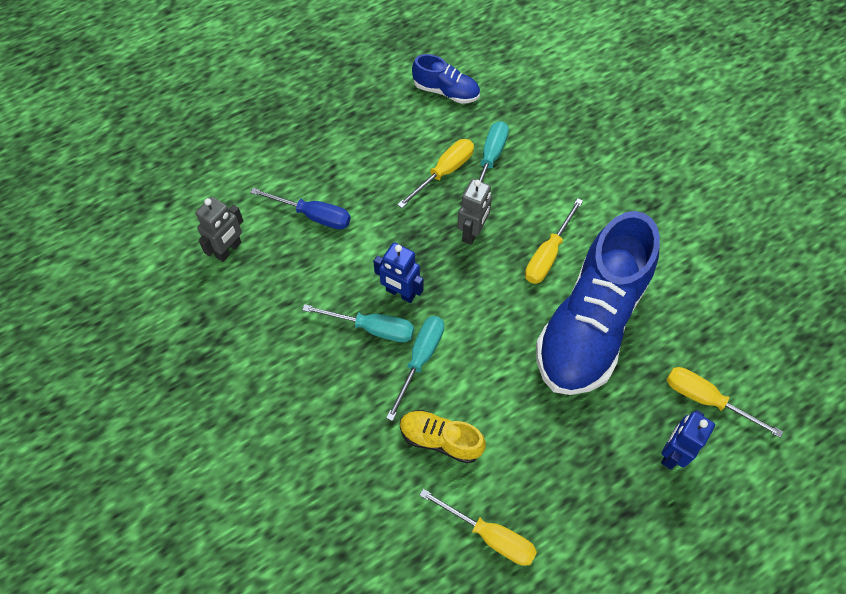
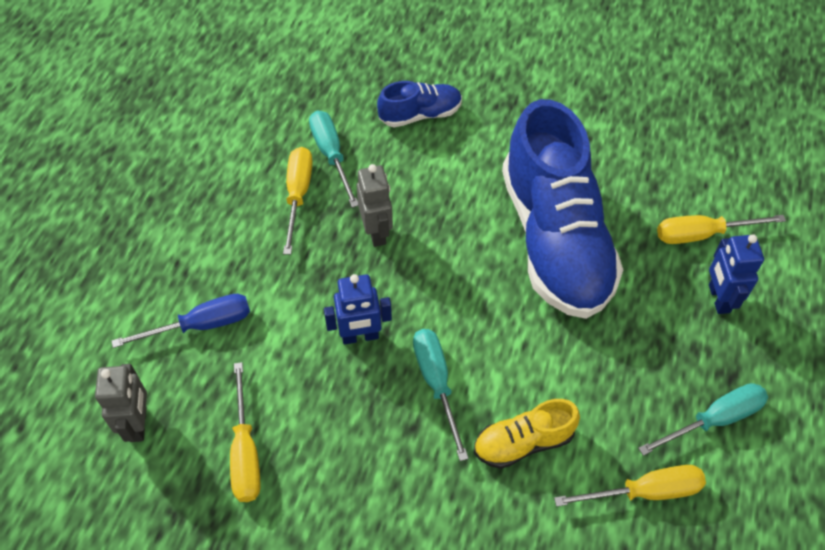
camera: 40 degrees left, 5 degrees down
(372, 328) = (364, 389): turquoise screwdriver -> turquoise screwdriver (714, 420)
(446, 91) = (230, 119): blue shoe -> blue shoe (420, 114)
(548, 254) = (463, 205): yellow screwdriver -> yellow screwdriver (245, 452)

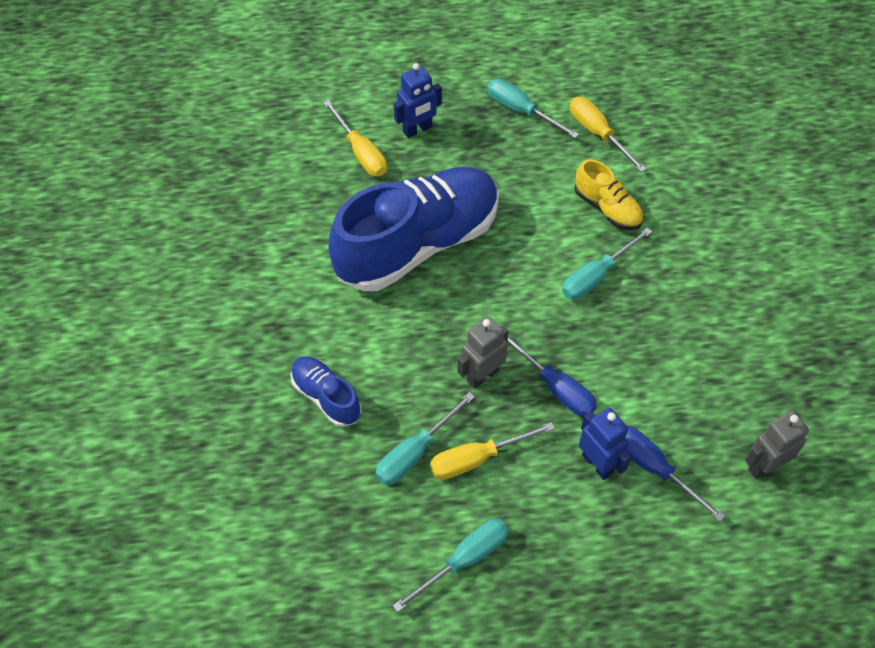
camera: 115 degrees left, 0 degrees up
(218, 152) = (464, 560): none -> turquoise screwdriver
(245, 452) = (732, 377): yellow screwdriver -> none
(329, 285) = (555, 387): none -> blue screwdriver
(360, 336) = (589, 343): blue robot -> blue robot (597, 464)

